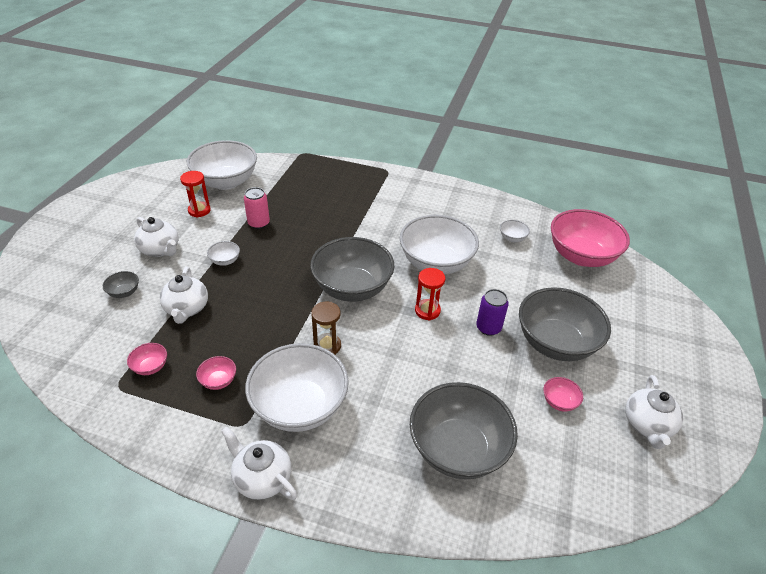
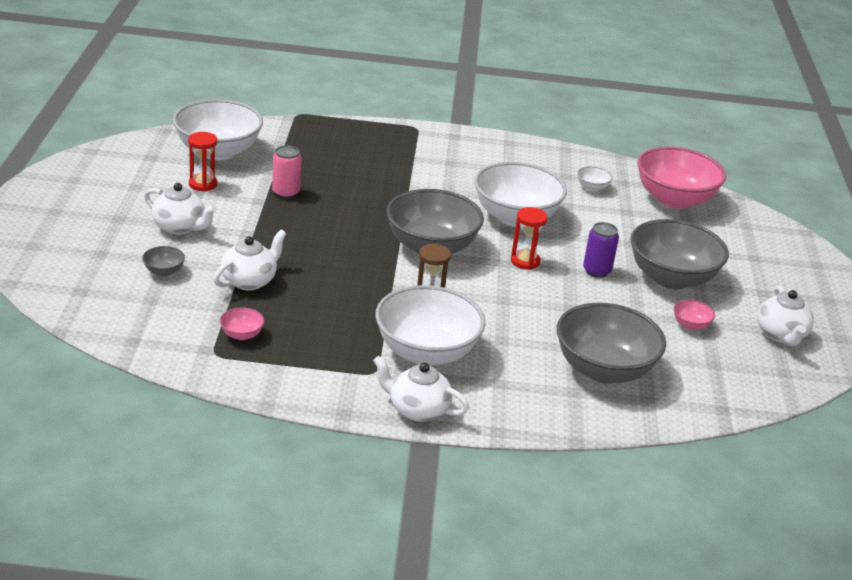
camera: 15 degrees left, 10 degrees down
(187, 309) = (250, 281): white teapot -> white teapot turned 120 degrees counterclockwise
(218, 381) = (326, 339): pink bowl -> none
(225, 261) = (267, 232): white bowl -> none

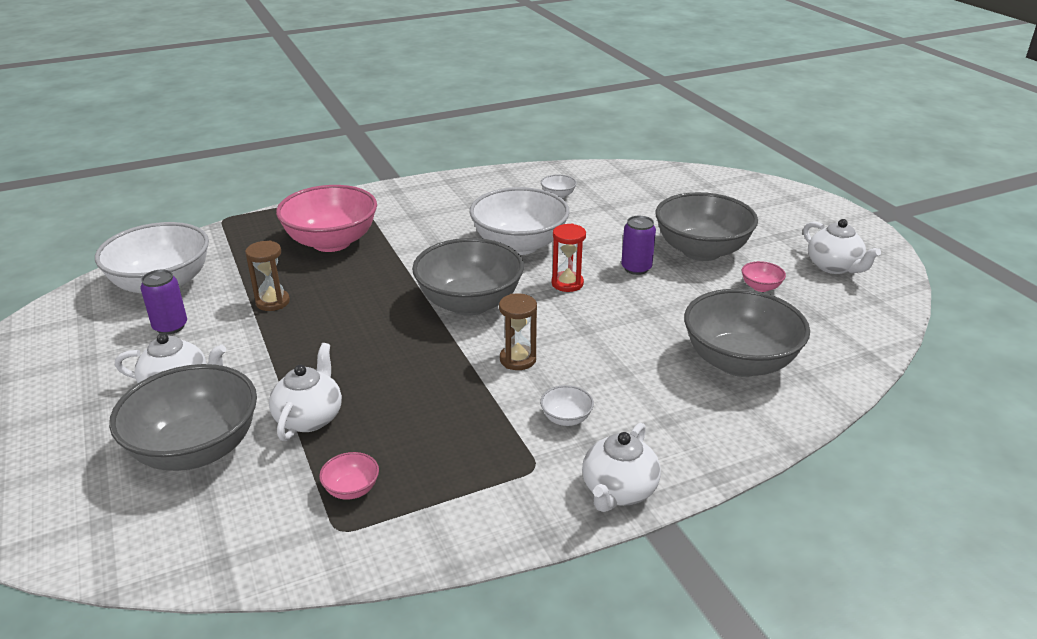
camera: 25 degrees left, 0 degrees up
(164, 271) = (196, 449): grey bowl -> grey bowl, size x2.46
(203, 184) = (170, 326): red hourglass -> purple can
(286, 192) = (273, 302): pink can -> brown hourglass
(417, 410) = (618, 491): white teapot -> white teapot turned 60 degrees counterclockwise
(426, 352) = (566, 418): white bowl -> white bowl, size x0.41
(674, 199) = (632, 183): pink bowl -> pink bowl (331, 242)

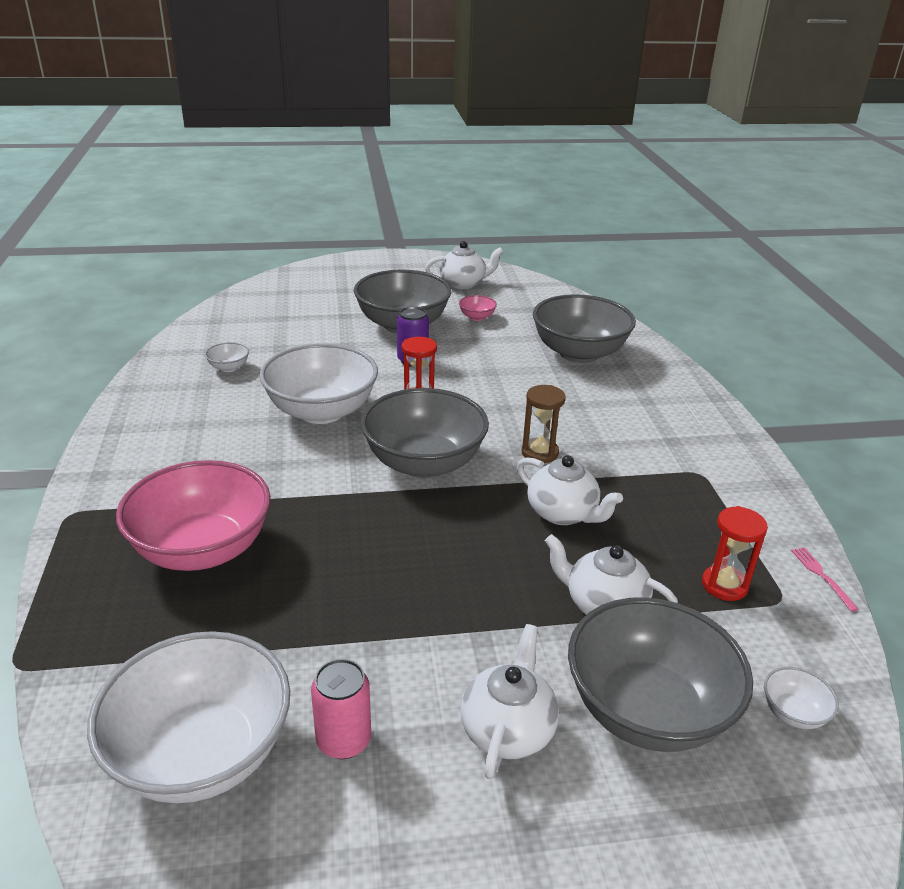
camera: 75 degrees left, 0 degrees up
(170, 326) = (344, 740): purple can -> pink can
(273, 302) = (334, 620): brown hourglass -> none
(351, 489) = (724, 585): pink bowl -> red hourglass
(383, 563) = (822, 576): none -> pink fork
(566, 418) = (636, 445): white bowl -> white bowl (793, 713)
(618, 491) = (730, 440): white teapot -> white teapot (563, 513)

